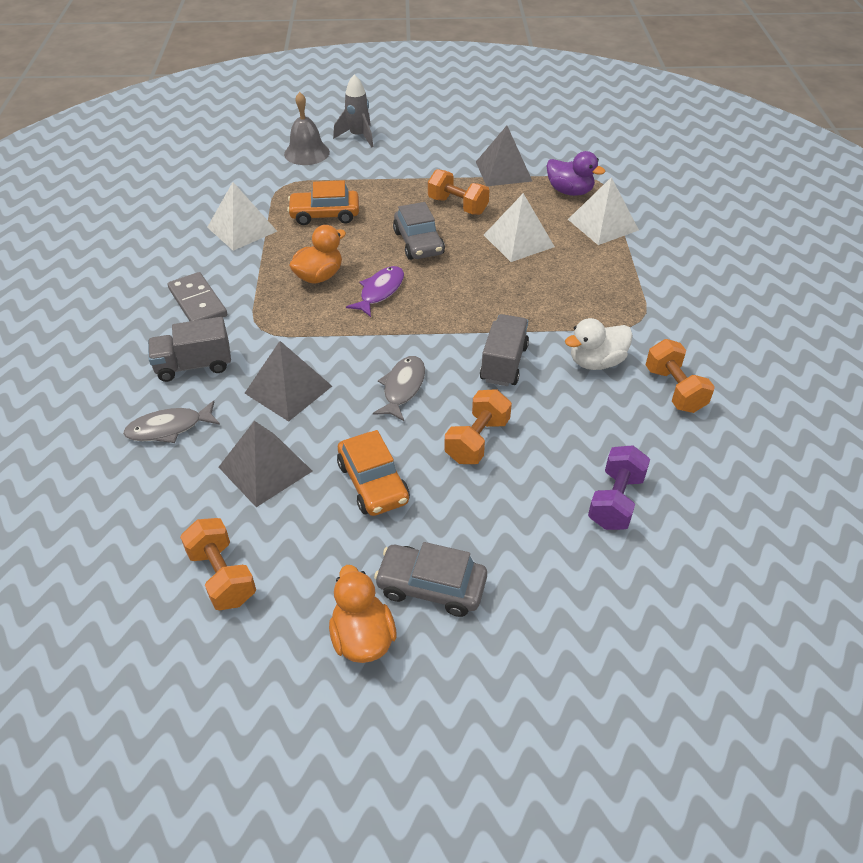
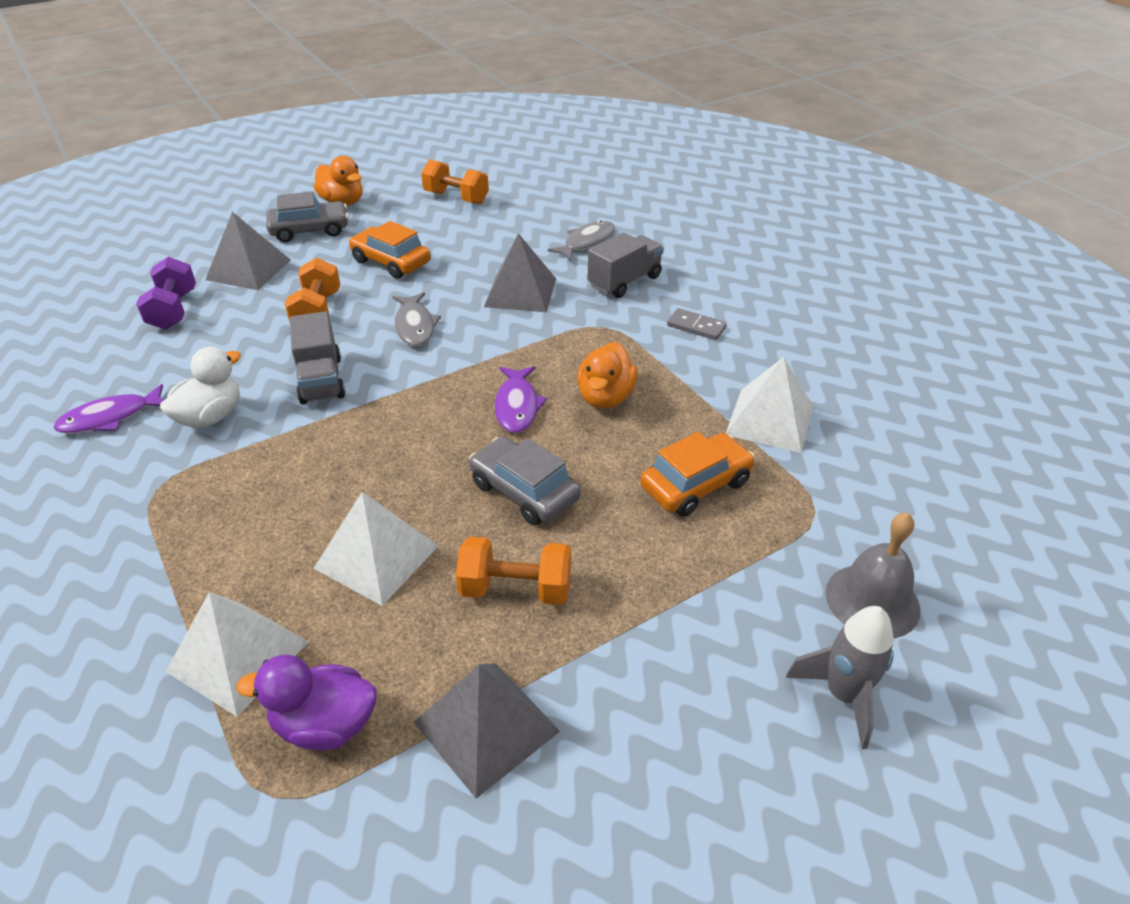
camera: 150 degrees right, 5 degrees down
(197, 302) = (696, 326): grey domino -> grey domino, size x0.64
(265, 469) = (483, 245): grey pyramid -> grey pyramid (248, 270)
(674, 390) = (110, 418): orange dumbbell -> purple fish

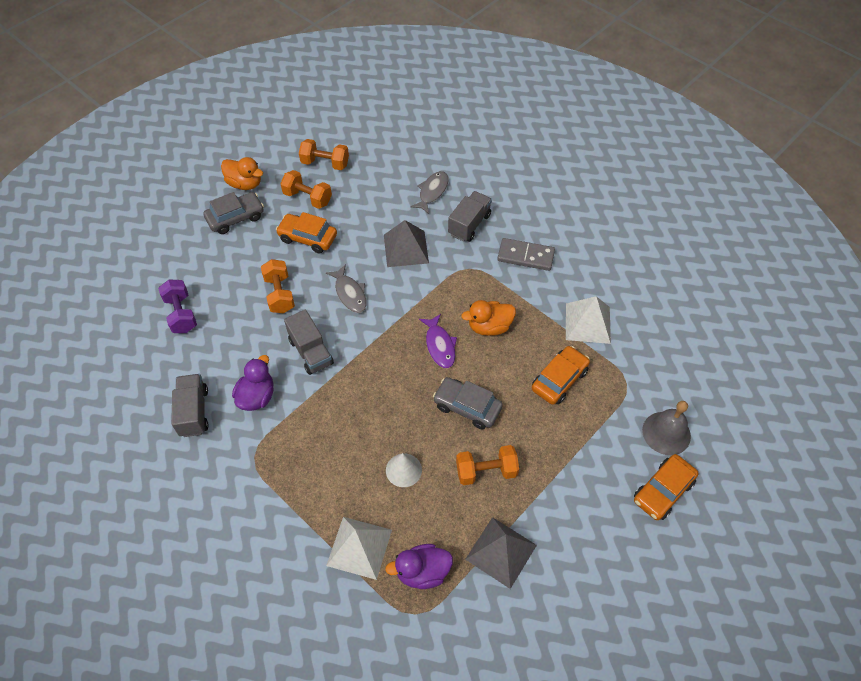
camera: 15 degrees left, 15 degrees up
(110, 418) = (194, 412): purple fish -> grey truck
(211, 417) = (257, 396): white duck -> purple duck
(248, 270) = (212, 265): grey pyramid -> none
(376, 556) = (403, 470): white pyramid -> white cone
(414, 225) = (307, 198): none -> orange dumbbell
(605, 397) = (489, 327): orange duck -> orange duck turned 75 degrees clockwise
(696, 326) = (525, 256): grey domino -> grey domino, size x1.56
(843, 695) = (663, 491): grey rocket -> orange car

